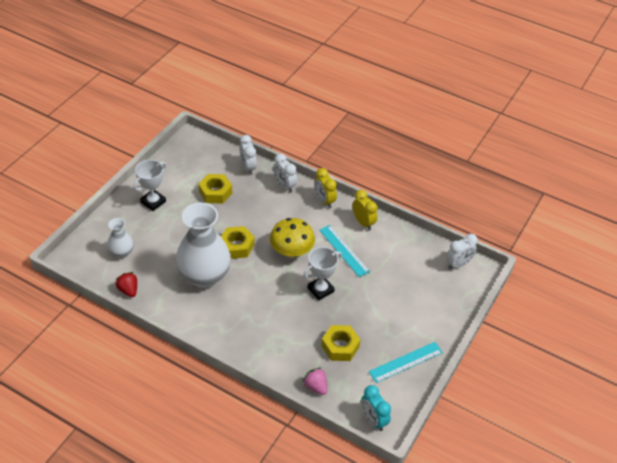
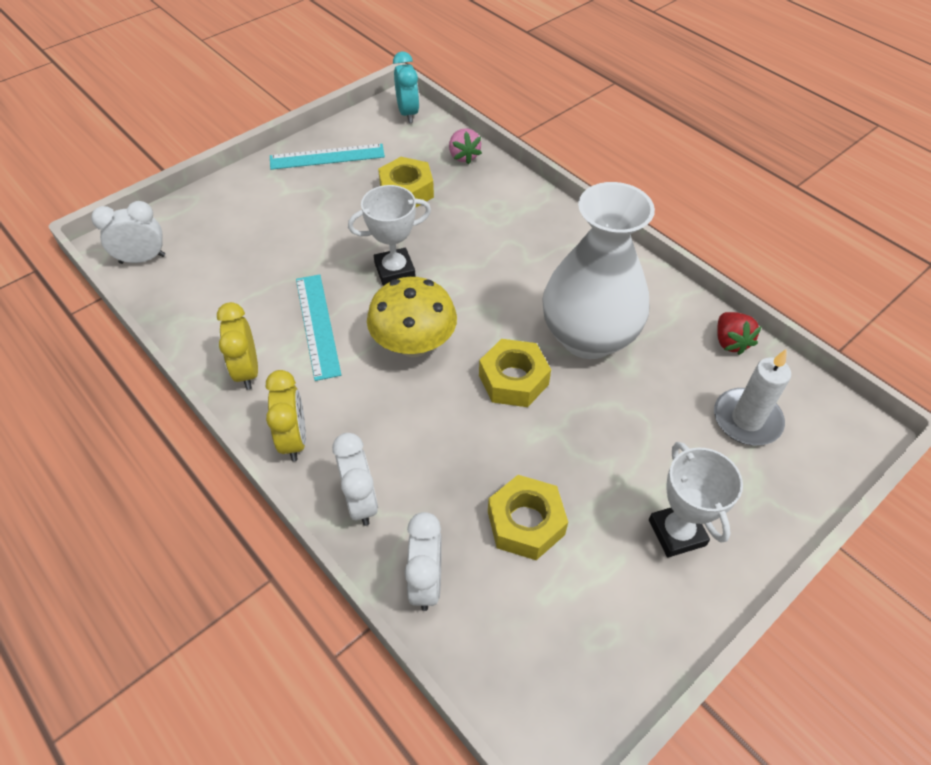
camera: 160 degrees left, 5 degrees up
(121, 252) = (747, 419): white vase -> white candle
(153, 202) = (677, 532): white trophy -> white trophy turned 75 degrees counterclockwise

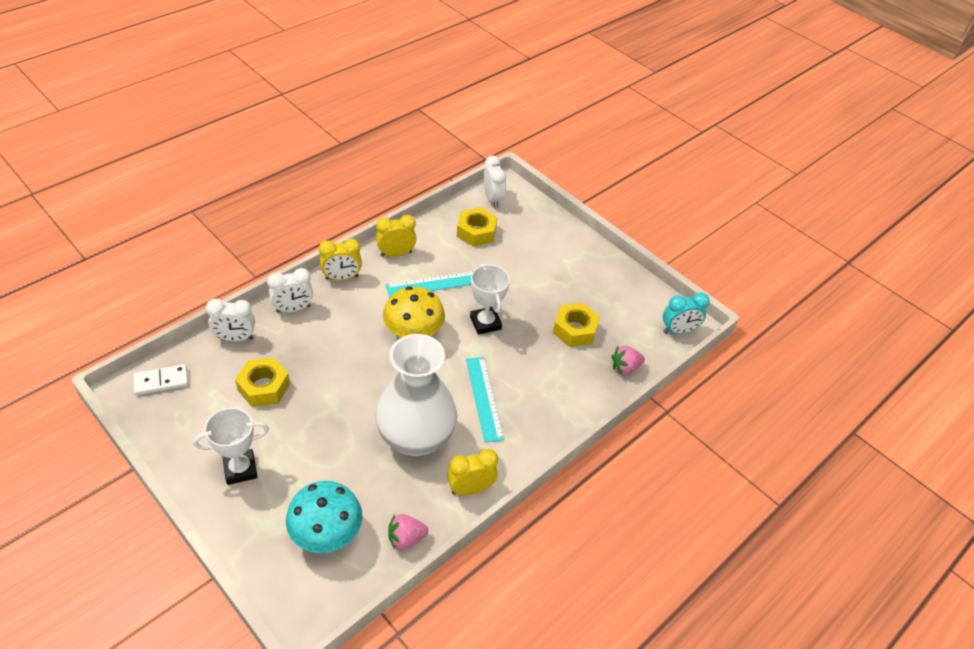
camera: 85 degrees right, 5 degrees down
(327, 157) = (610, 282): turquoise ruler -> turquoise ruler (484, 398)
(513, 380) = (378, 388): yellow nut -> yellow nut (476, 232)
(528, 689) = (161, 381): none -> white domino
(651, 286) = (470, 489): none -> yellow clock
(730, 342) = (406, 538): red strawberry -> pink strawberry
(747, 419) = (326, 534): white candle -> turquoise mushroom

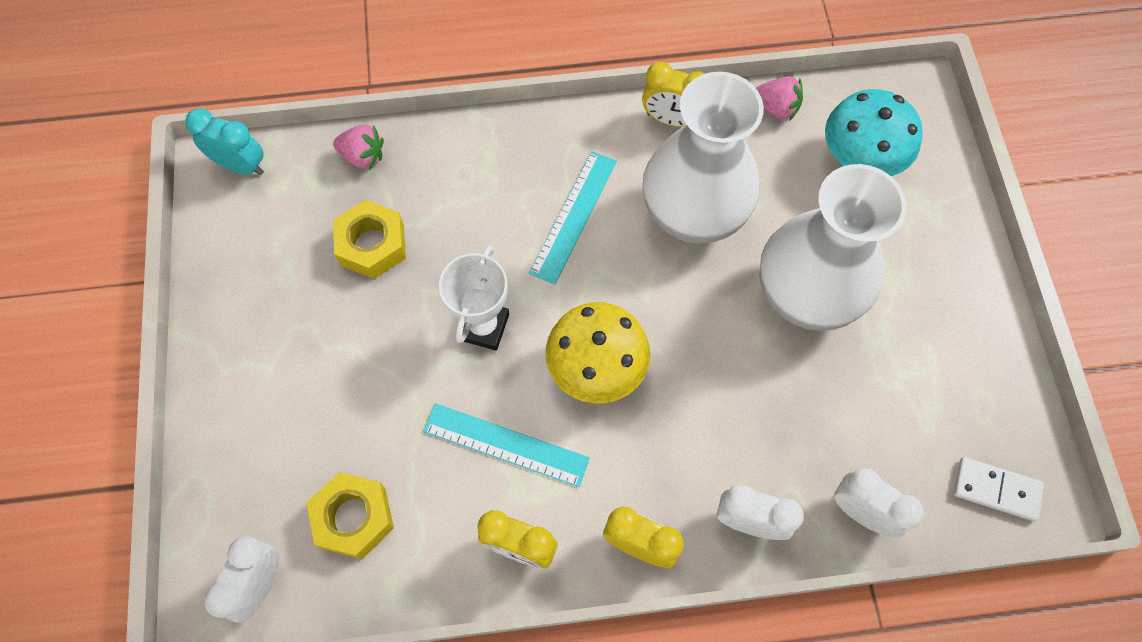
camera: 140 degrees left, 20 degrees up
(240, 469) = (929, 289): white trophy -> none
(264, 387) = (853, 396): yellow nut -> none
(319, 426) = (806, 294): none -> white vase

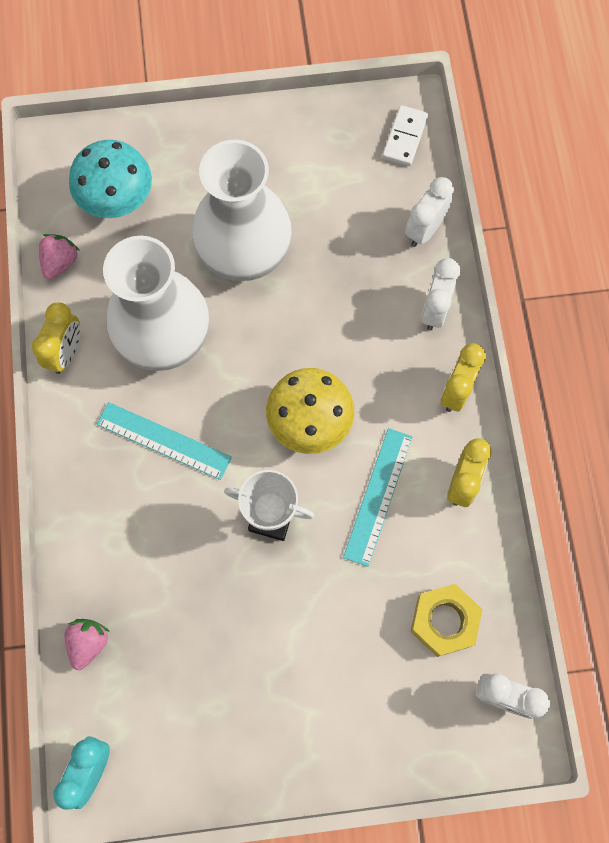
camera: 90 degrees left, 5 degrees up
(372, 245) = (187, 626): yellow nut -> none

